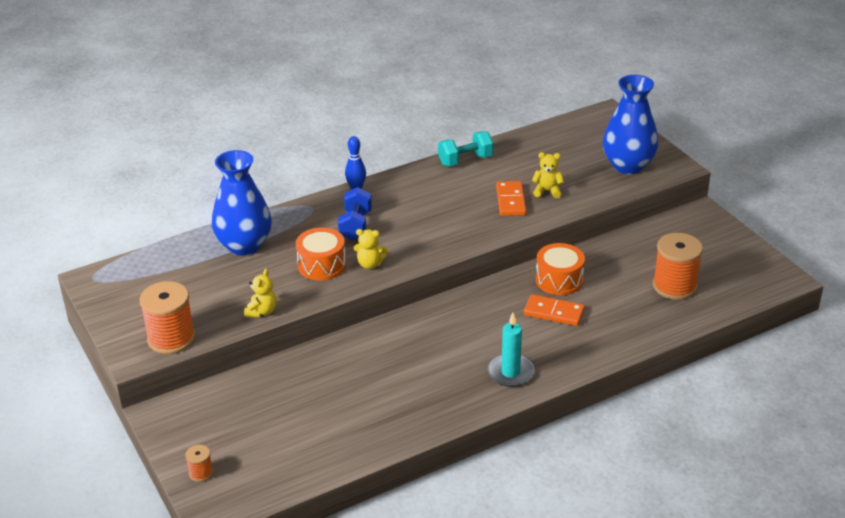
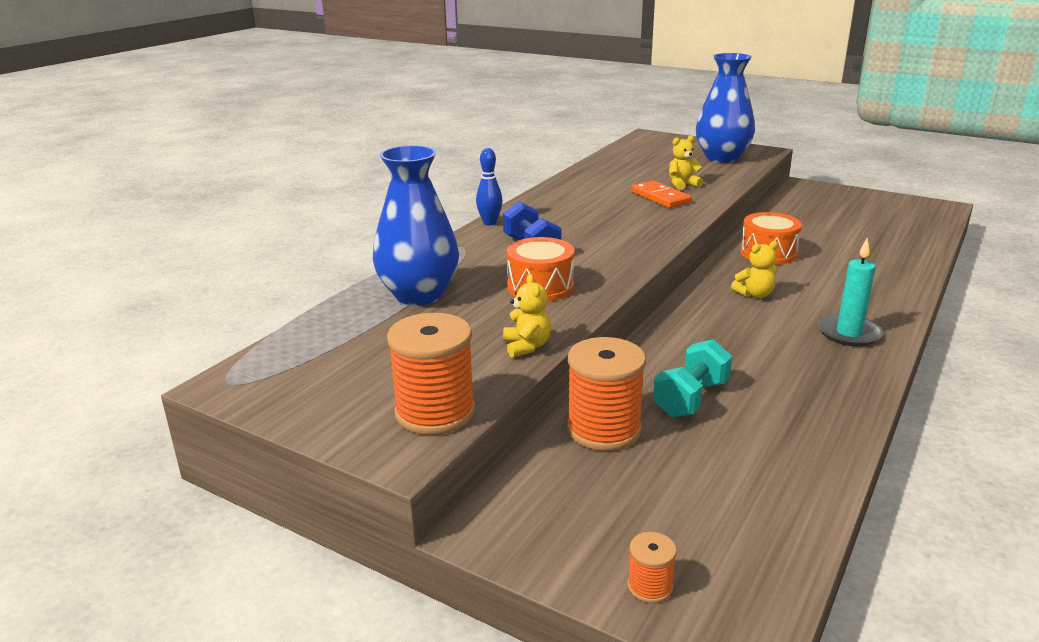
camera: 30 degrees left, 10 degrees down
(370, 264) = (595, 272): yellow teddy bear -> yellow teddy bear (754, 294)
(465, 160) = (572, 183): turquoise dumbbell -> turquoise dumbbell (691, 399)
(553, 312) = (805, 276): orange domino -> none
(674, 286) = (870, 232): orange spool -> orange spool (603, 429)

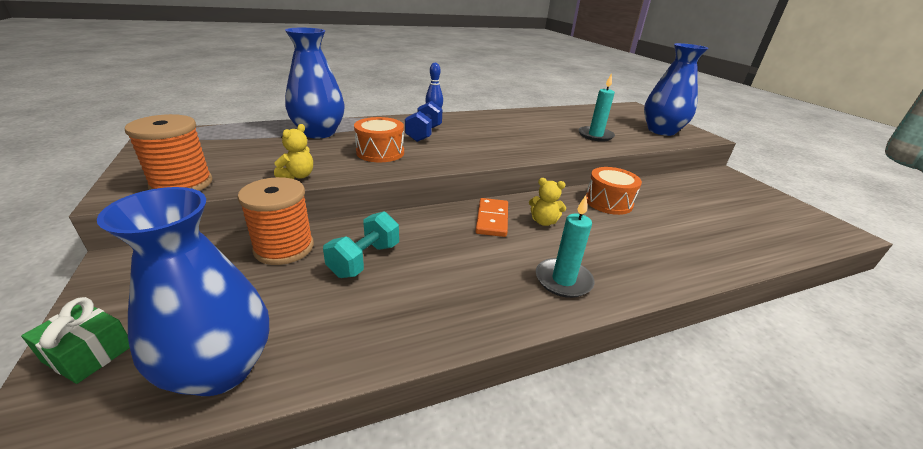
camera: 35 degrees right, 5 degrees up
(650, 586) = (88, 353): orange spool -> green gift
(660, 197) = (564, 137): orange domino -> orange domino (492, 219)
(682, 185) = (595, 135): yellow teddy bear -> turquoise candle
(691, 399) = (365, 260): turquoise dumbbell -> turquoise dumbbell turned 45 degrees counterclockwise
(765, 525) = (220, 369): none -> blue vase

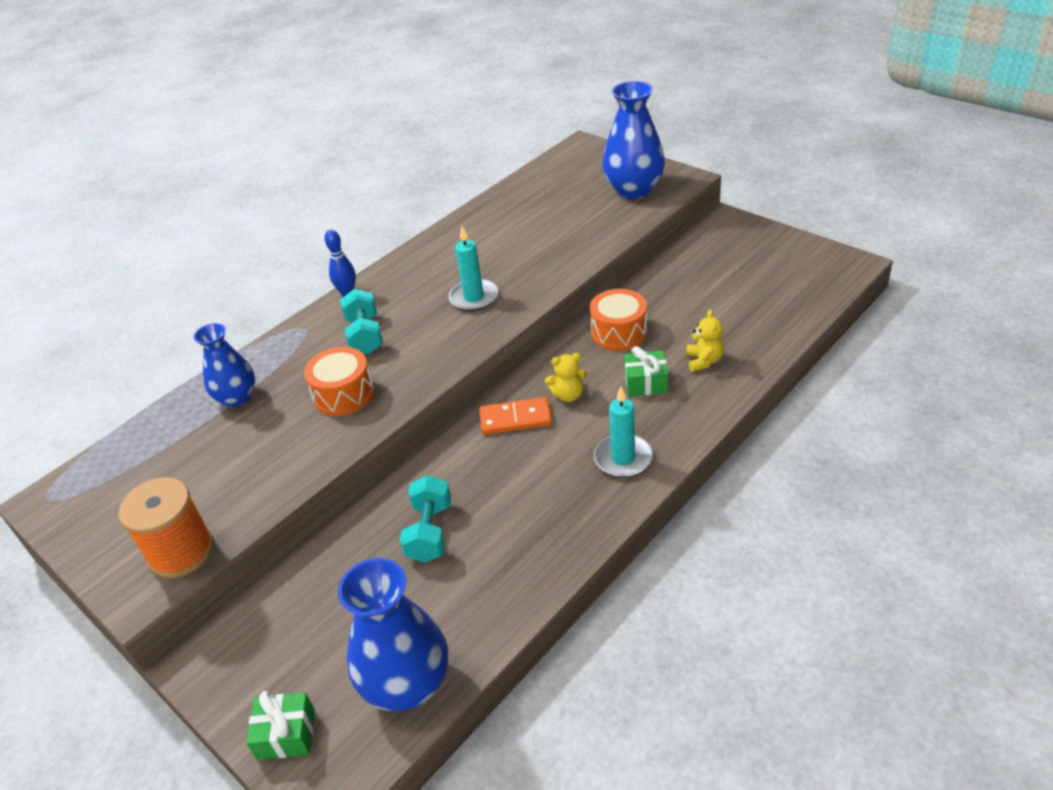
camera: 20 degrees left, 10 degrees up
(284, 248) = (339, 561): orange spool -> none
(298, 176) = (291, 476): yellow teddy bear -> yellow teddy bear (704, 361)
(319, 133) = (237, 398): blue vase -> blue vase, size x0.64
(424, 134) = (365, 335): blue dumbbell -> turquoise dumbbell
(492, 219) = (515, 418): orange domino -> orange domino turned 75 degrees counterclockwise
(595, 135) = (564, 238): turquoise candle -> turquoise candle (474, 298)
(614, 238) = (646, 383): none -> green gift

